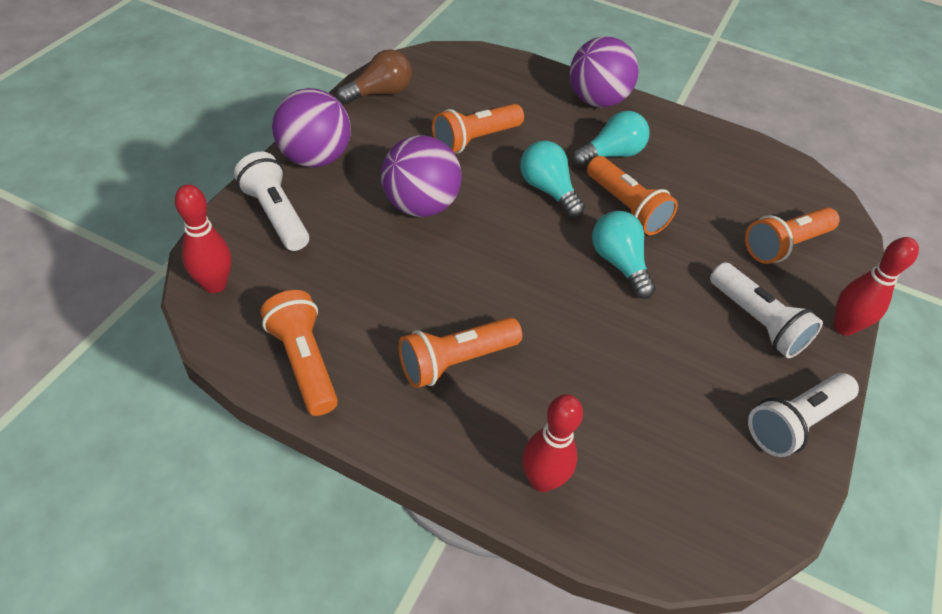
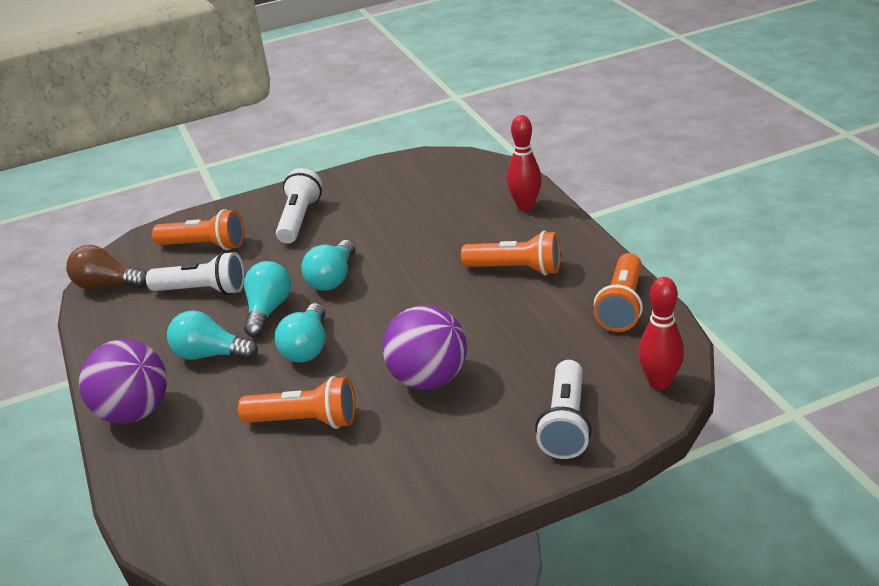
camera: 130 degrees left, 15 degrees down
(315, 158) = (481, 469): purple ball -> none
(379, 93) = (333, 527): brown light bulb -> brown light bulb (107, 285)
(626, 207) = (268, 310): orange flashlight -> turquoise light bulb
(795, 422) = (356, 179): white flashlight -> white flashlight (202, 290)
(843, 327) = (255, 199): red bowling pin -> none

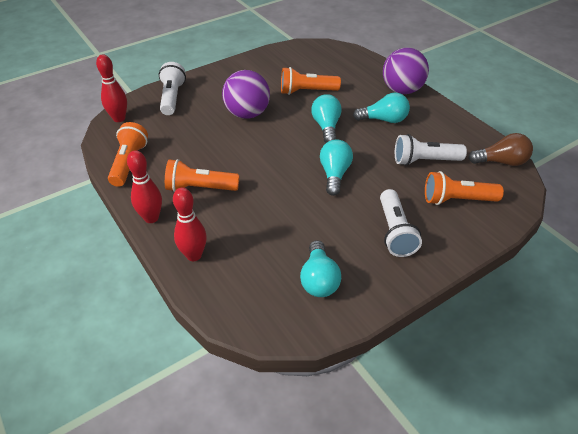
camera: 165 degrees right, 10 degrees up
(268, 310) = (366, 148): turquoise light bulb -> turquoise light bulb (319, 279)
(577, 239) = (151, 218): none -> red bowling pin

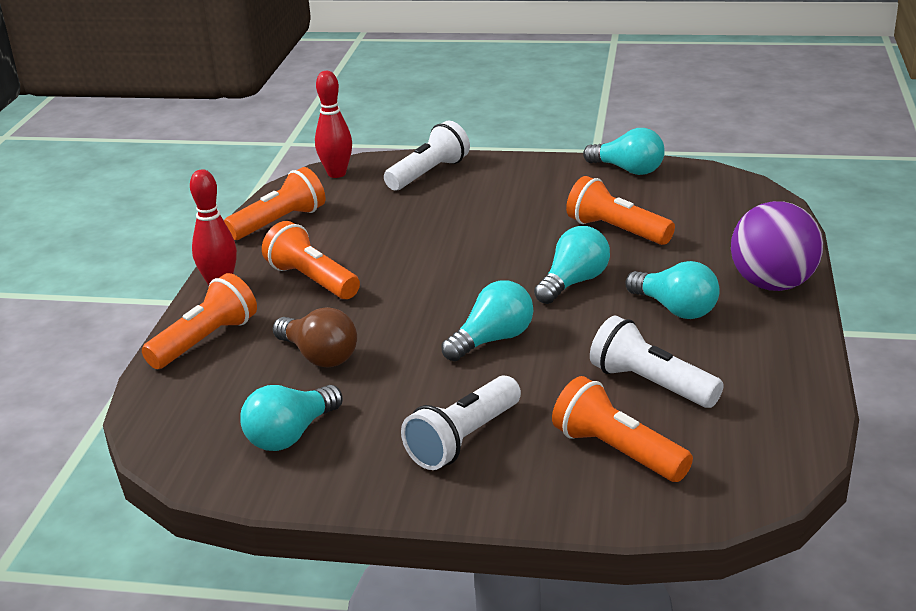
camera: 45 degrees right, 15 degrees down
(194, 255) = (205, 341): red bowling pin -> orange flashlight
(247, 114) = (491, 226): purple ball -> none
(267, 57) = (628, 170): none -> turquoise light bulb
(501, 162) = (780, 444): brown light bulb -> brown light bulb (319, 356)

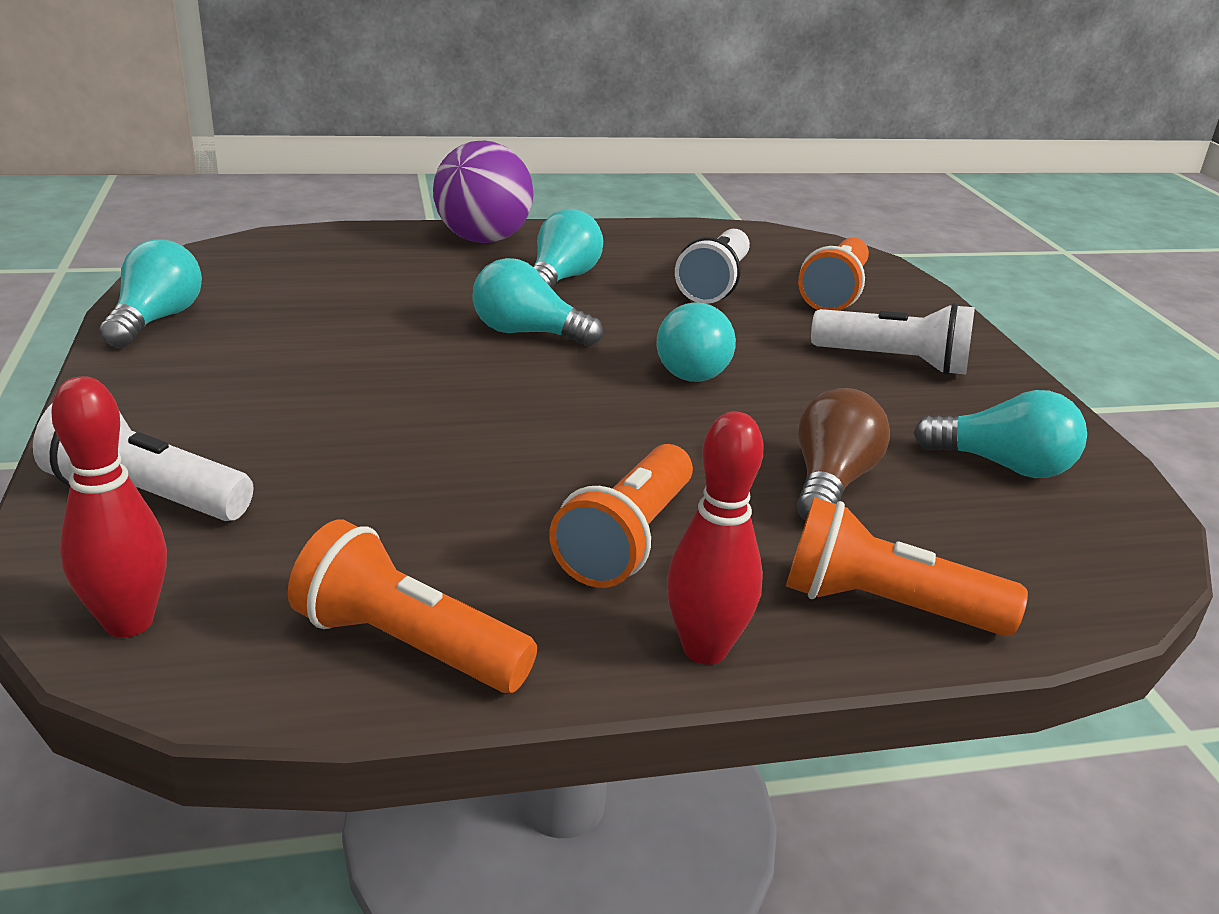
camera: 115 degrees left, 0 degrees up
(492, 340) = (695, 368): turquoise light bulb -> turquoise light bulb turned 105 degrees counterclockwise
(616, 231) = (371, 317): orange flashlight -> none

